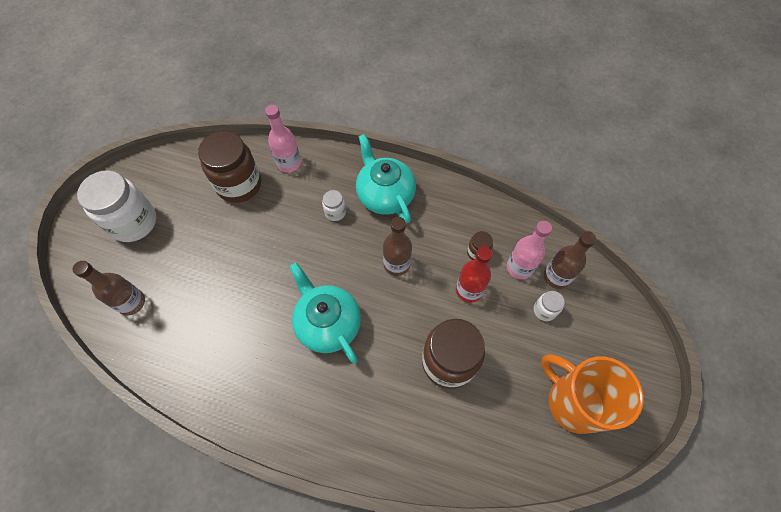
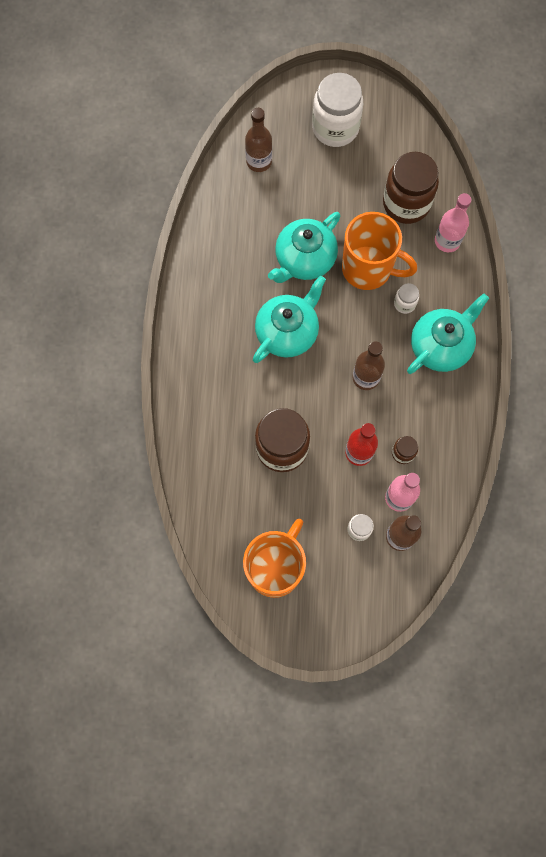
camera: 75 degrees right, 10 degrees up
(257, 287) = (304, 259): none -> turquoise teapot
(290, 233) = (368, 269): none -> orange mug

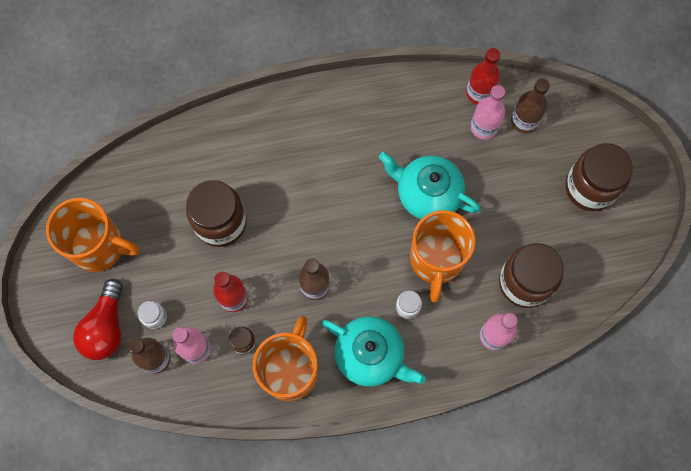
camera: 75 degrees right, 0 degrees up
(221, 190) = (479, 93): none -> red bottle
(255, 196) = (484, 127): none -> pink bottle
(287, 332) = (343, 197): turquoise teapot -> none
(335, 128) = (590, 187): white jar -> brown jar
(358, 578) = (106, 327): none -> red light bulb
(439, 418) = (290, 371): none -> orange mug

